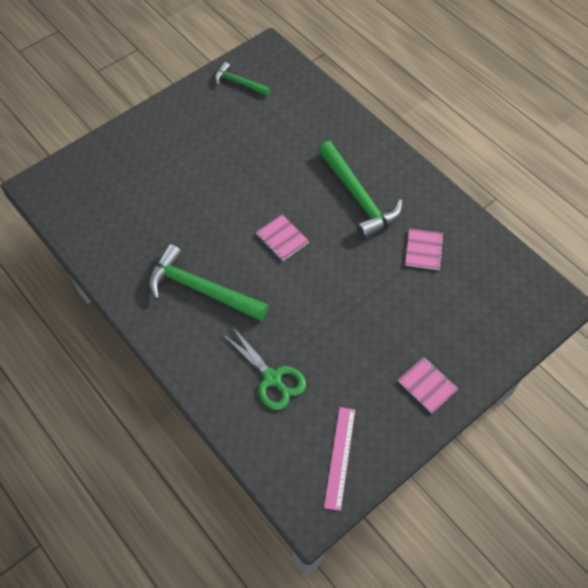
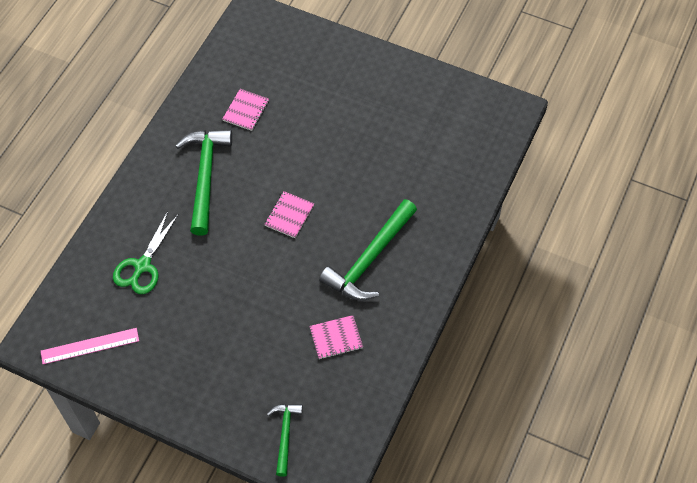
camera: 65 degrees right, 0 degrees up
(239, 83) = (454, 104): green hammer -> green hammer (285, 435)
(427, 385) = (188, 391): pink notebook -> pink notebook (246, 110)

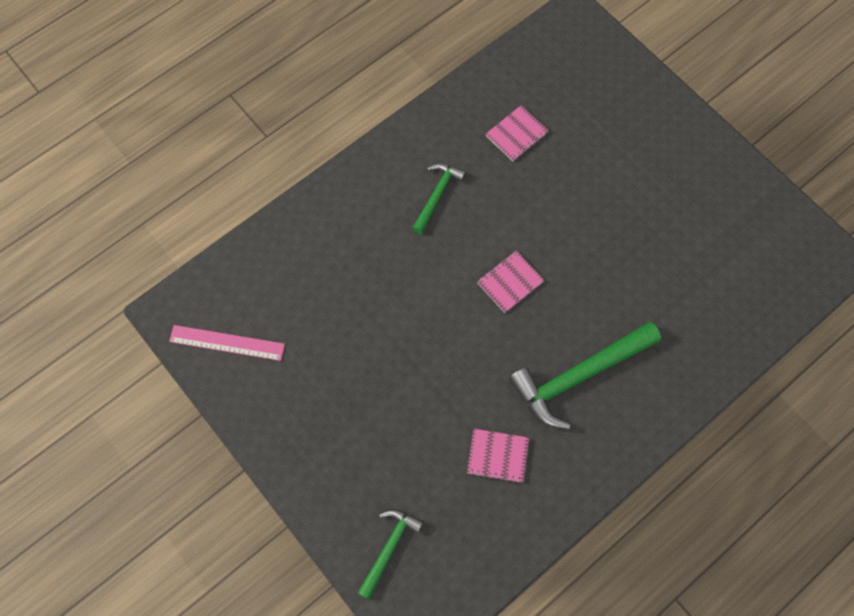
camera: 25 degrees right, 10 degrees up
(142, 266) = (323, 273): green scissors -> none
(205, 176) = (437, 195): green hammer -> green hammer, size x0.56

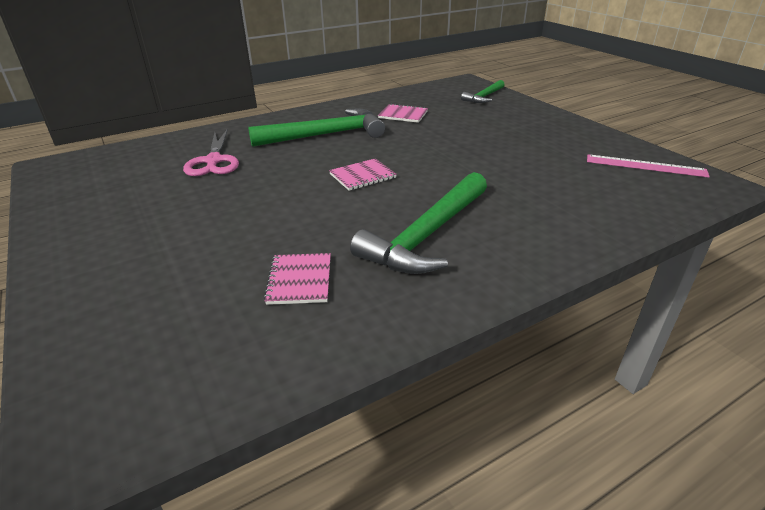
camera: 170 degrees left, 35 degrees down
(437, 195) = (426, 235): green hammer -> green hammer, size x1.80
(516, 134) = (300, 280): pink notebook -> pink notebook turned 60 degrees counterclockwise
(673, 293) = (213, 161): none -> pink scissors

